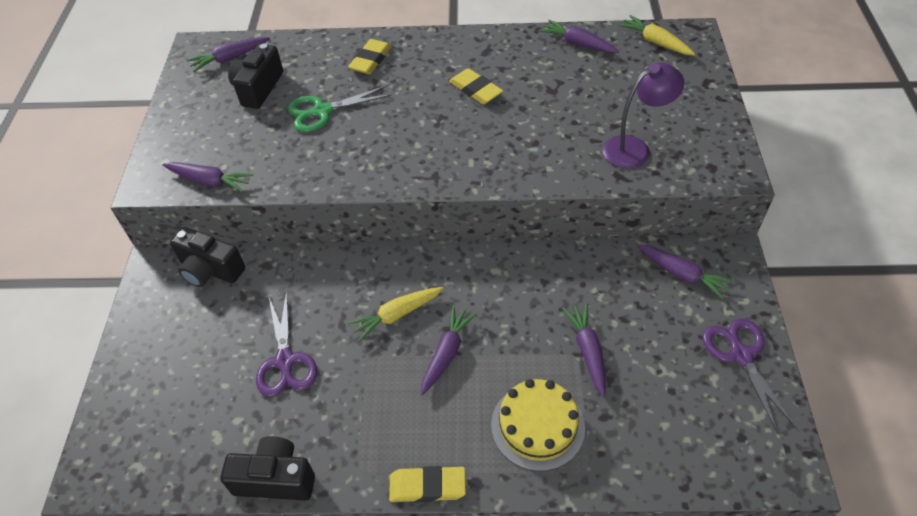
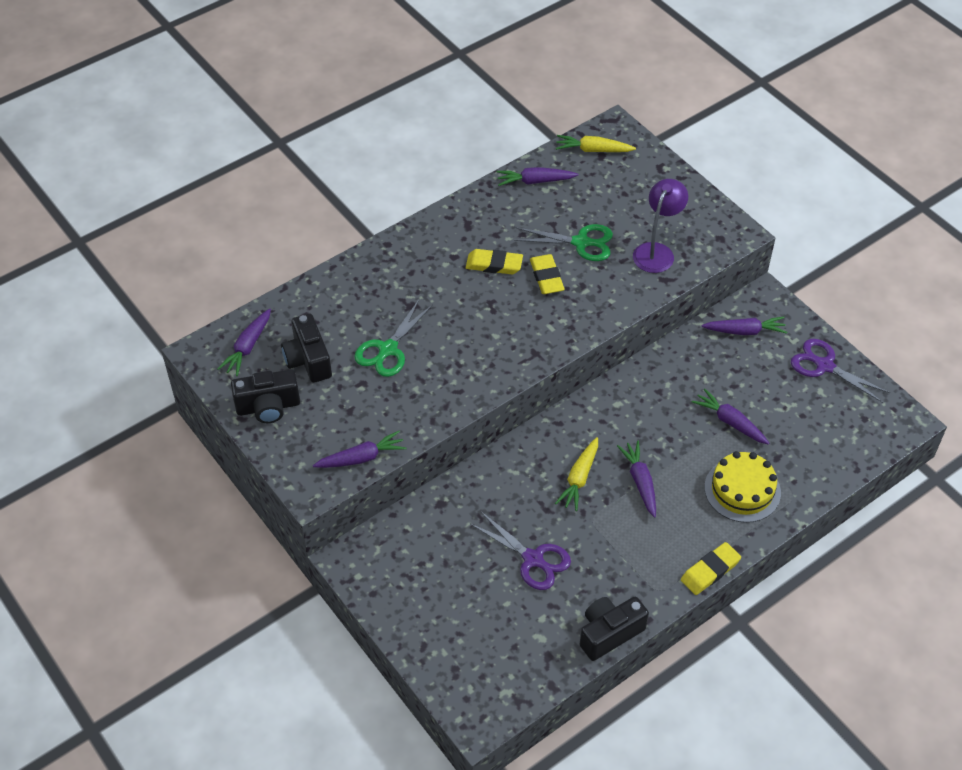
camera: 40 degrees left, 0 degrees up
(210, 270) = (399, 534): black camera -> black camera (268, 407)
(371, 60) = (378, 283): yellow eraser -> yellow eraser (546, 277)
(570, 108) = (581, 242): none -> green scissors

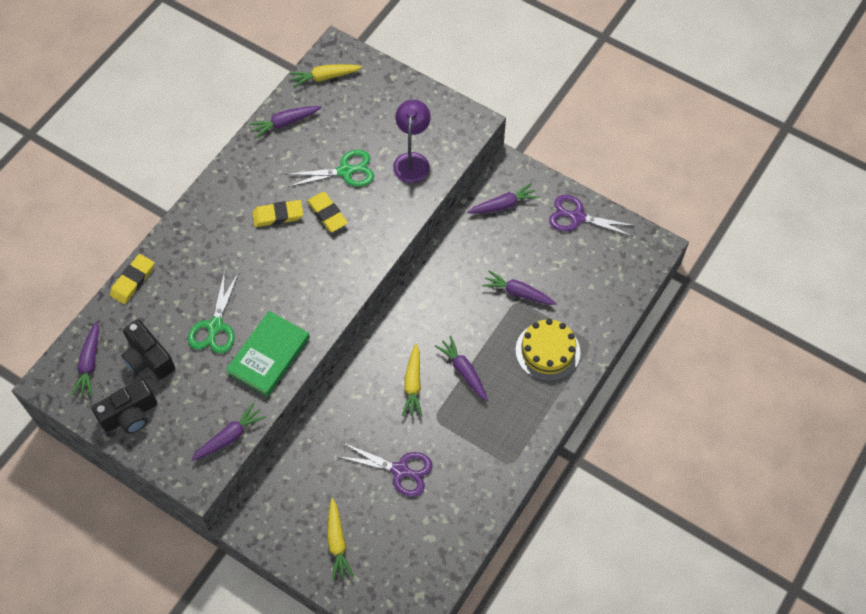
camera: 20 degrees left, 10 degrees up
(432, 393) = (269, 355): none -> green book
(437, 609) = (337, 542): none -> yellow carrot
(609, 633) = (484, 514): black camera -> none
(710, 571) = (545, 432): yellow eraser -> yellow eraser (133, 281)

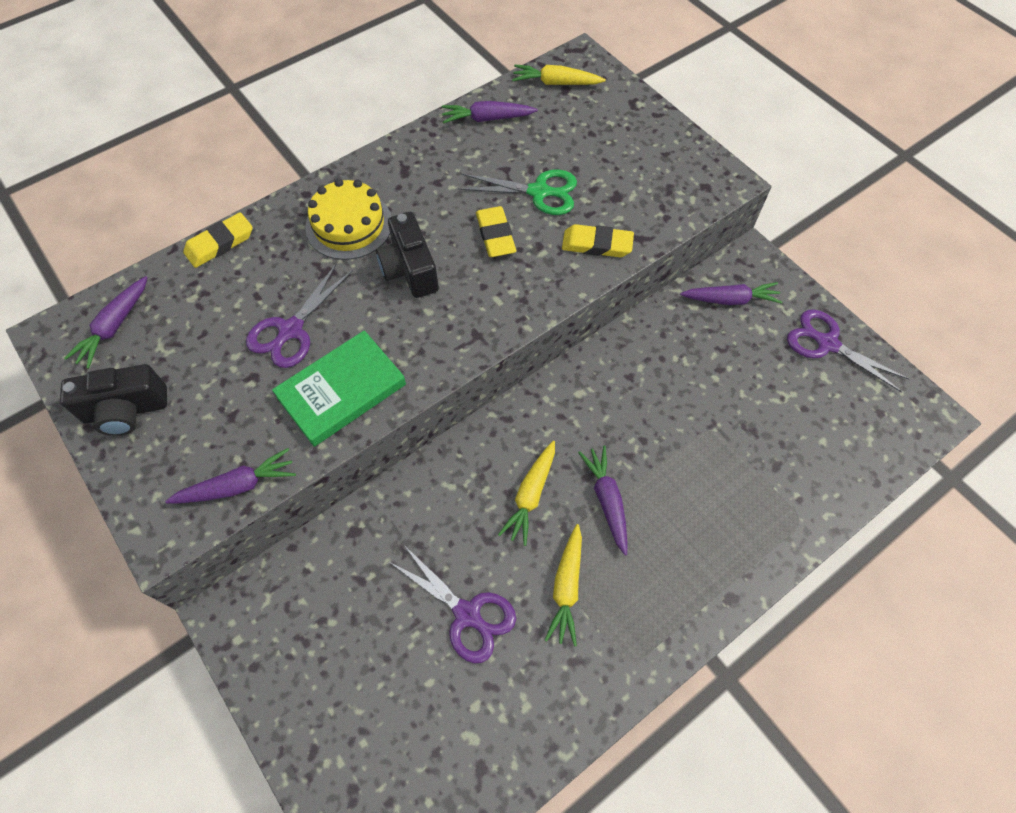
camera: 20 degrees right, 0 degrees up
(148, 358) = (188, 344): black camera -> black camera (410, 269)
(215, 327) = (290, 330): green scissors -> purple scissors
(278, 215) = (432, 219): yellow eraser -> yellow eraser (597, 244)
(337, 542) = (336, 692): yellow carrot -> yellow carrot (566, 587)
(412, 160) = (630, 203): purple lamp -> none
(518, 293) = (717, 417): purple carrot -> none
(547, 351) = (735, 512): yellow cake -> yellow cake (349, 225)

